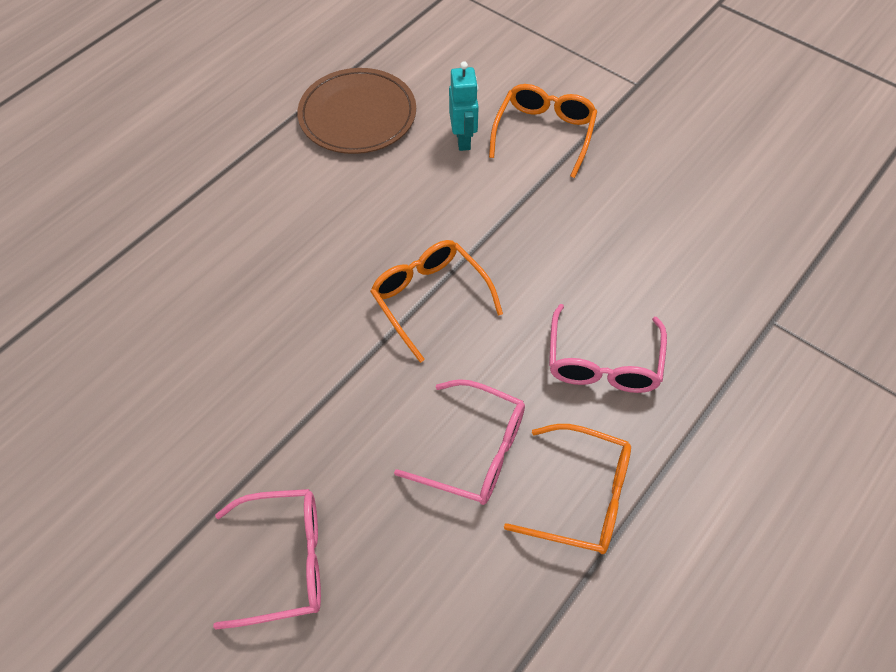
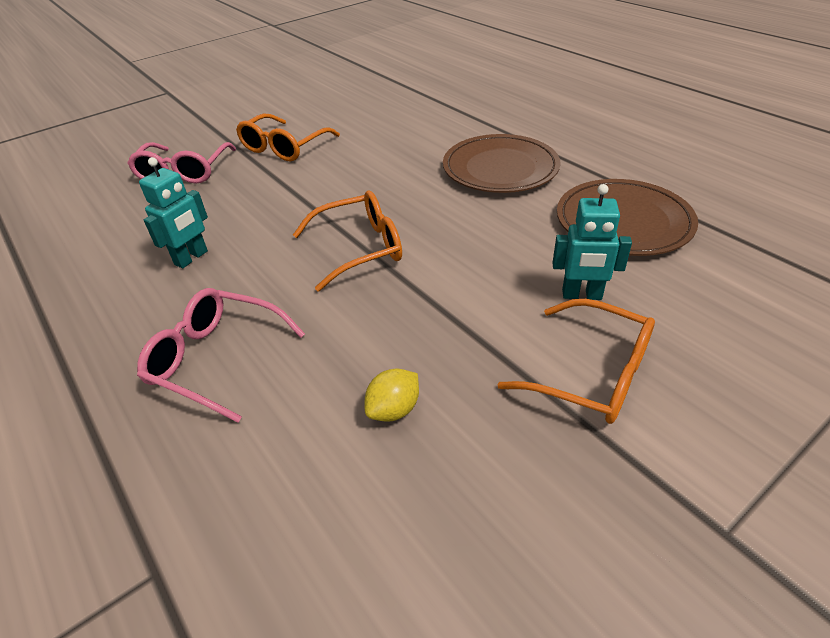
camera: 105 degrees right, 15 degrees down
(264, 207) = (500, 168): none -> brown plate
(475, 451) = (191, 258): pink glasses -> turquoise robot
(582, 497) = (98, 315): orange glasses -> orange glasses (284, 147)
(611, 232) = (394, 409): none -> yellow lemon

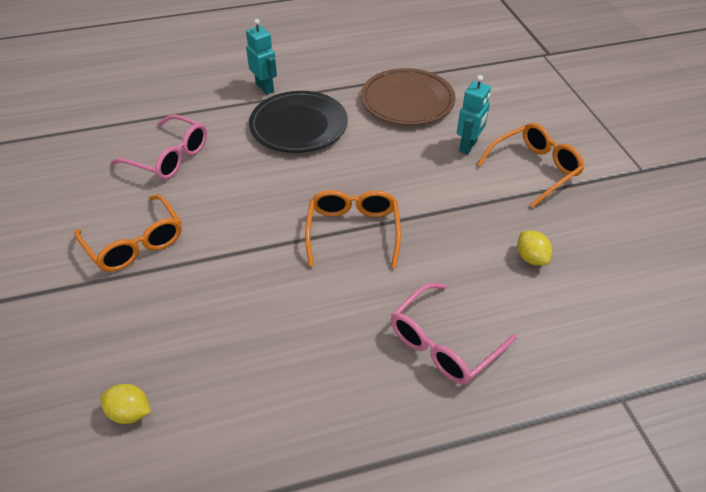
camera: 70 degrees left, 5 degrees up
(111, 205) = (130, 412): none -> yellow lemon
(184, 172) = (111, 336): pink glasses -> pink glasses (169, 157)
(191, 258) = (293, 346): turquoise robot -> turquoise robot (265, 88)
(500, 168) = (299, 125): brown plate -> black plate

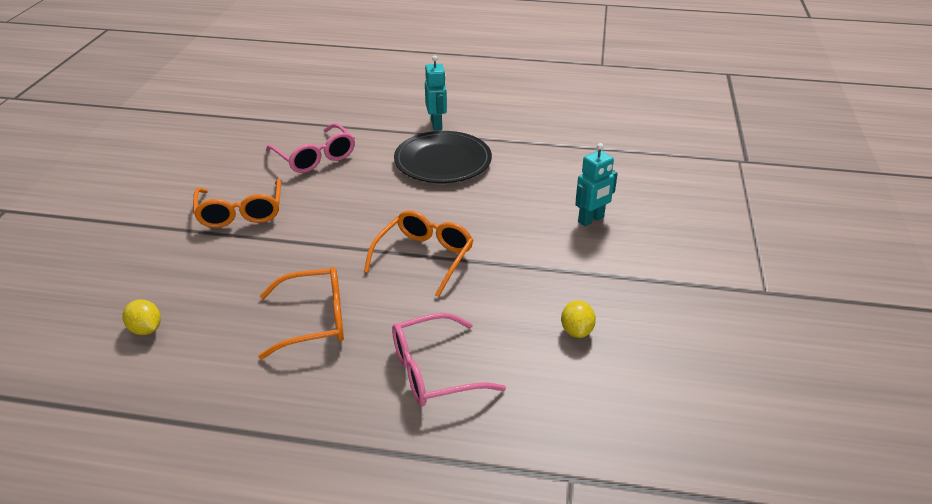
camera: 25 degrees right, 10 degrees down
(407, 100) = (561, 166): brown plate -> none
(534, 169) = (644, 257): orange glasses -> orange glasses (315, 320)

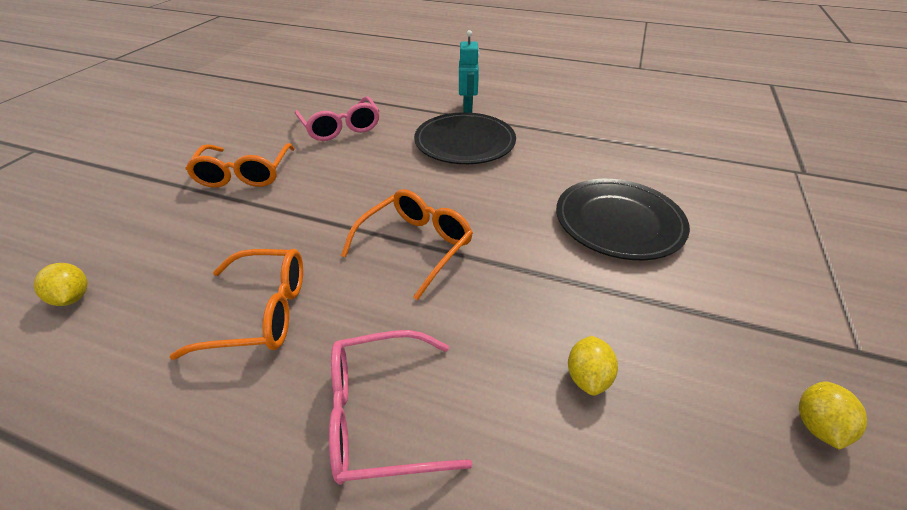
camera: 10 degrees right, 5 degrees up
(591, 220) = (618, 222): turquoise robot -> black plate
(730, 338) = (817, 425): none -> yellow lemon

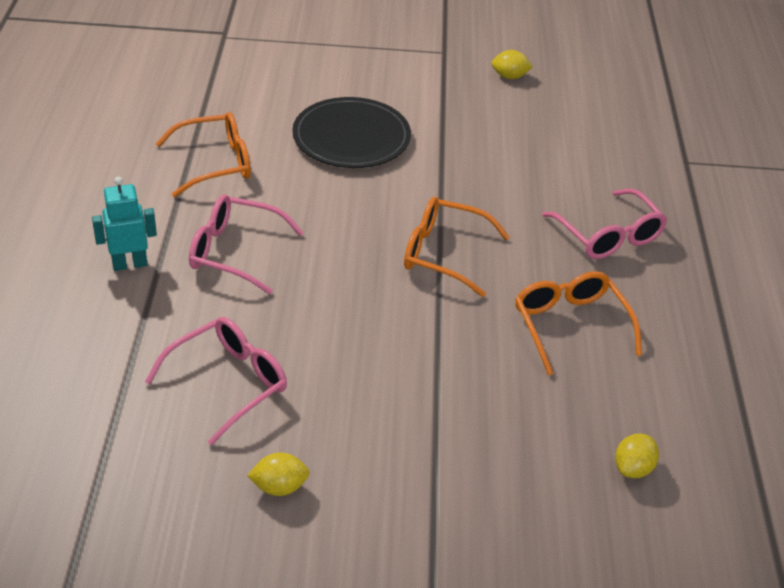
camera: 110 degrees left, 0 degrees up
(244, 174) = (384, 437): orange glasses -> orange glasses (215, 163)
(465, 142) = (234, 252): black plate -> pink glasses
(587, 377) = (527, 153): yellow lemon -> yellow lemon (279, 487)

